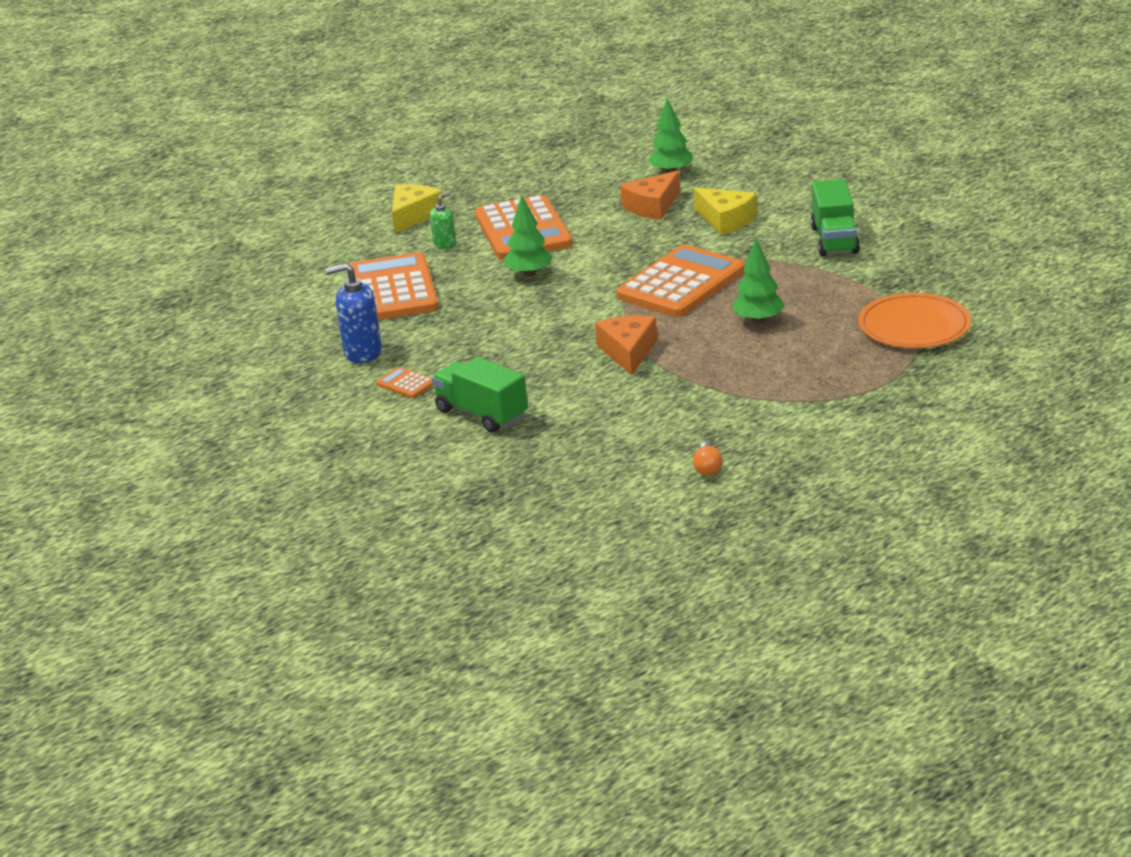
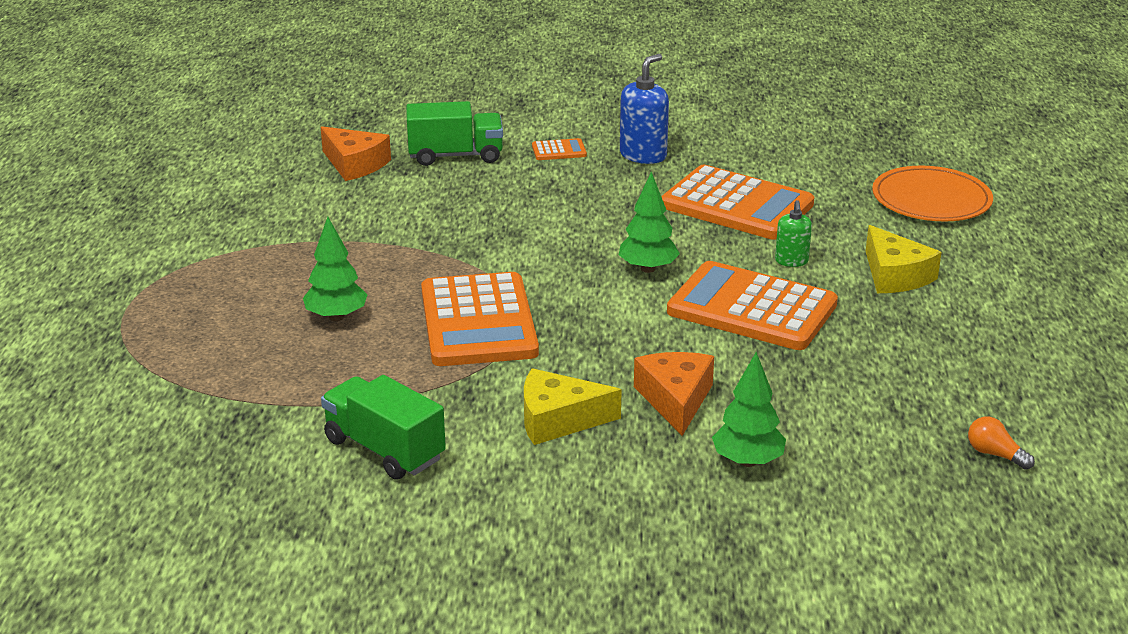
camera: 130 degrees right, 0 degrees up
(628, 352) = (418, 241): orange cheese -> orange cheese (354, 164)
(707, 468) = (208, 189): orange light bulb -> orange light bulb (995, 454)
(914, 326) = (157, 377): orange plate -> orange plate (931, 199)

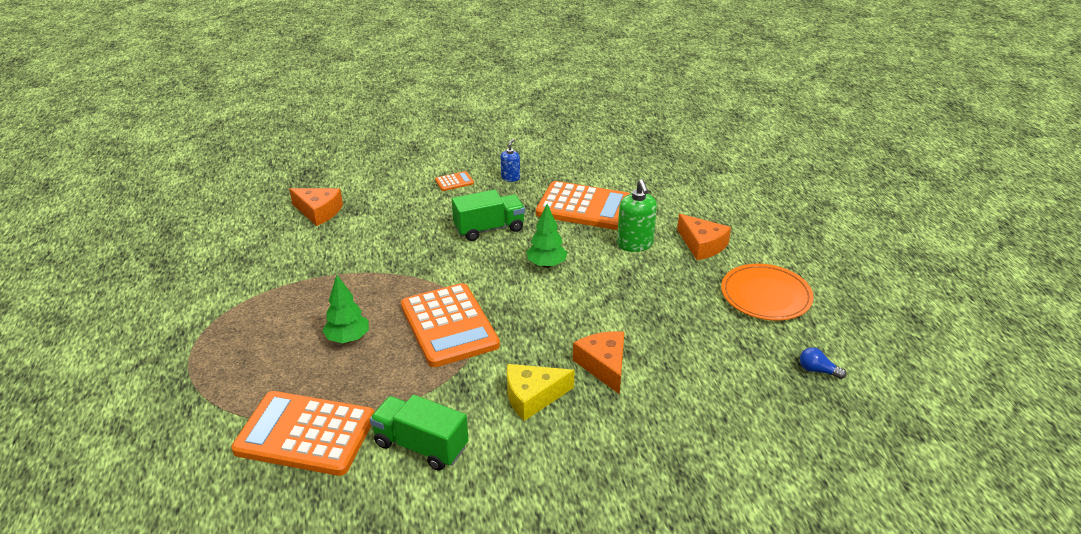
camera: 15 degrees left, 5 degrees up
(455, 156) = (386, 195): green truck -> green truck (489, 229)
(643, 155) = (510, 178): blue soap dispenser -> blue soap dispenser, size x0.59
(747, 461) = (669, 406): green tree -> none
(752, 308) = (624, 284): orange calculator -> orange calculator (305, 434)
(791, 261) = (635, 244): green soap dispenser -> green soap dispenser, size x1.68
(894, 275) = (702, 245): yellow cheese -> orange cheese
(931, 199) = (700, 185): orange plate -> orange plate (766, 295)
(995, 454) = (817, 370): orange light bulb -> blue light bulb

